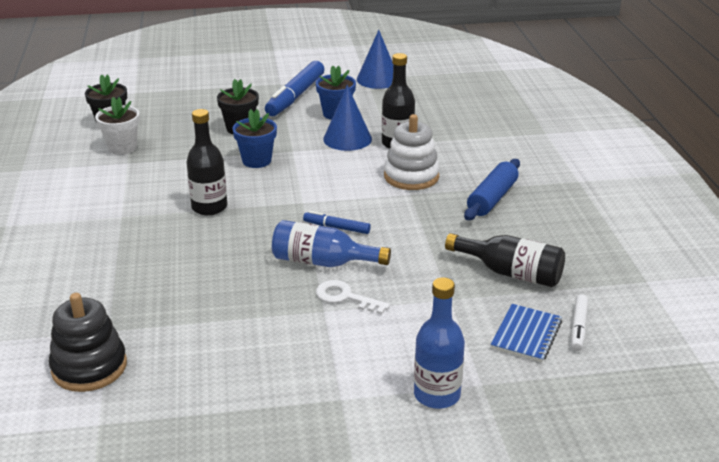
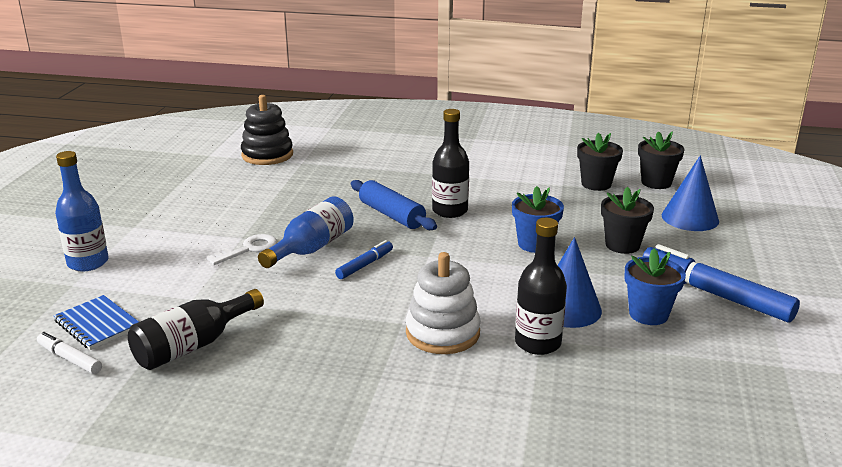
camera: 110 degrees right, 5 degrees down
(122, 147) = (596, 184): white flower pot -> black flower pot
(378, 79) = (777, 376): blue cone -> blue cone (690, 218)
(492, 198) = (349, 380): blue rolling pin -> blue rolling pin (392, 215)

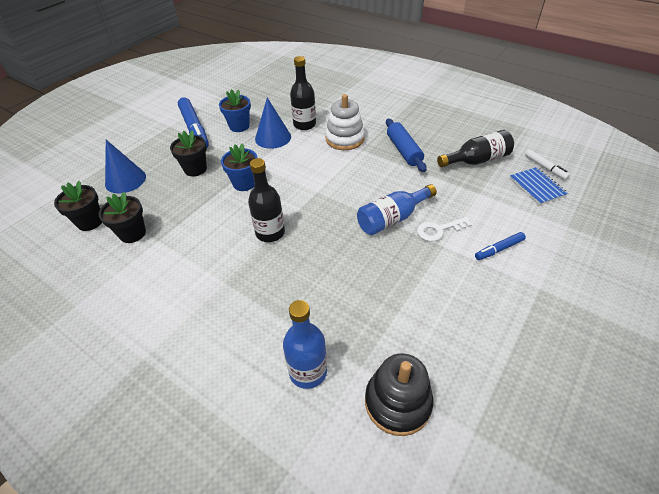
camera: 155 degrees left, 20 degrees up
(88, 263) = (565, 248): blue bottle -> blue bottle (308, 371)
(365, 265) = (362, 193): blue marker -> blue marker (499, 249)
(392, 215) = (316, 240): blue rolling pin -> blue rolling pin (403, 150)

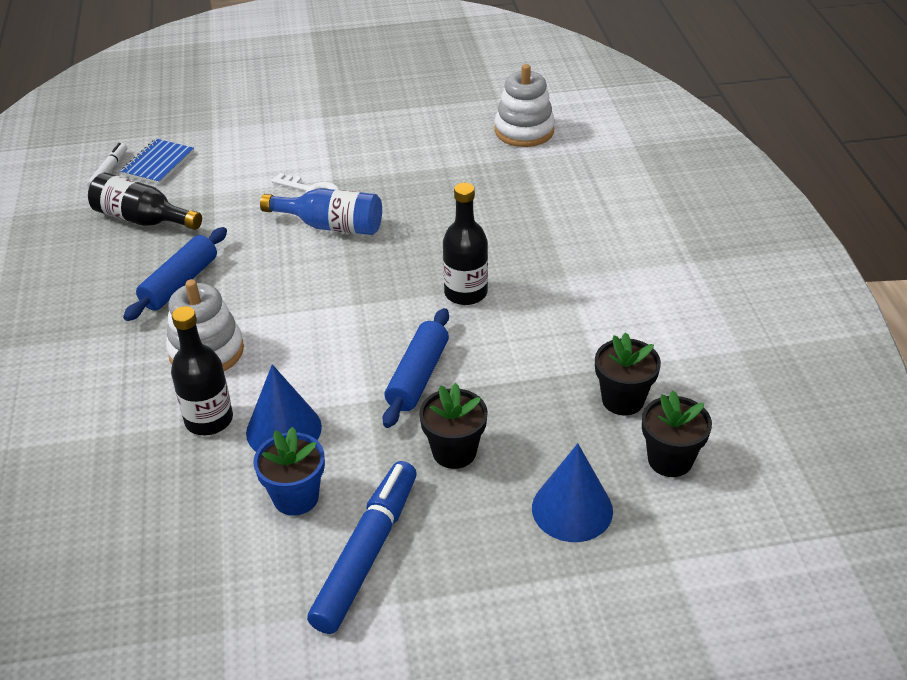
camera: 135 degrees left, 5 degrees down
(244, 183) = (418, 376): blue flower pot -> blue rolling pin
(308, 371) = (565, 177): blue bottle -> none
(397, 402) = (524, 131): black stacking toy -> white stacking toy
(499, 249) = (296, 150): blue marker -> none

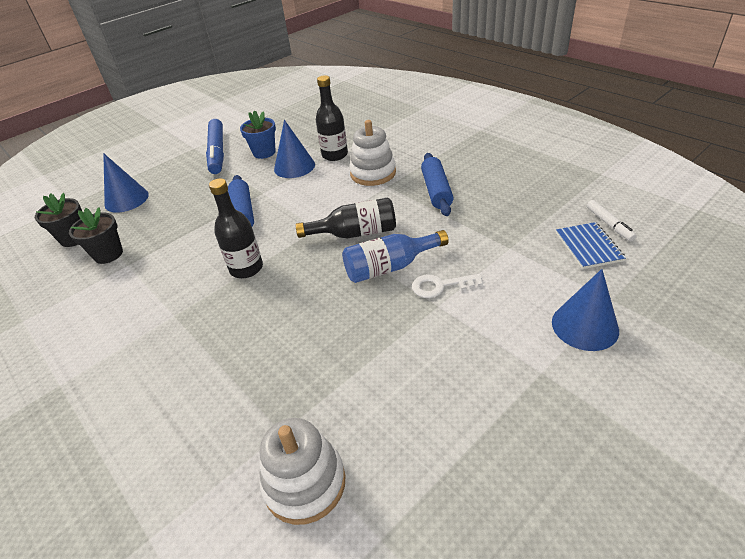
camera: 150 degrees right, 0 degrees up
(142, 219) = (522, 209): black bottle -> black bottle (355, 233)
(256, 124) = (585, 326): none -> blue cone
(454, 452) = (199, 194): black flower pot -> none

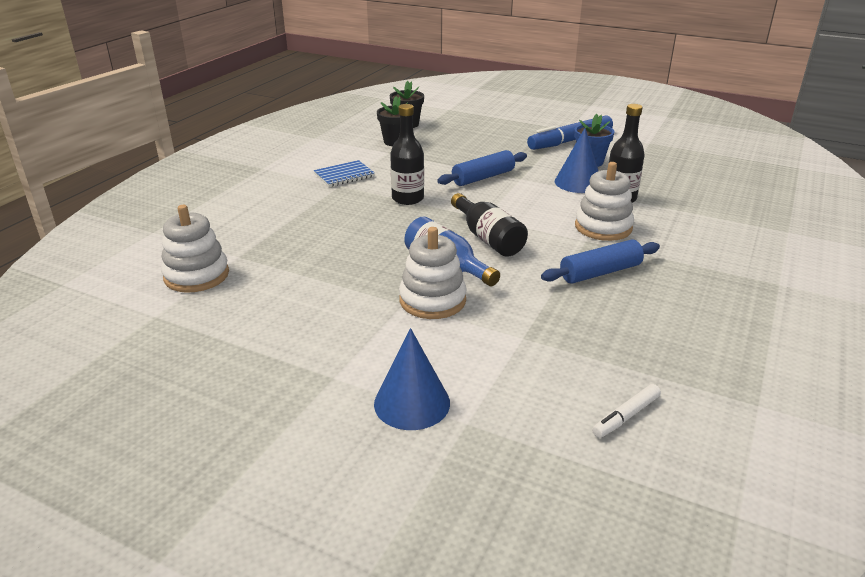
camera: 65 degrees right, 10 degrees down
(126, 199) = (468, 126): blue cone -> none
(440, 286) = (432, 300): white key -> white stacking toy
(588, 247) = (561, 399): blue notebook -> blue notebook (344, 175)

